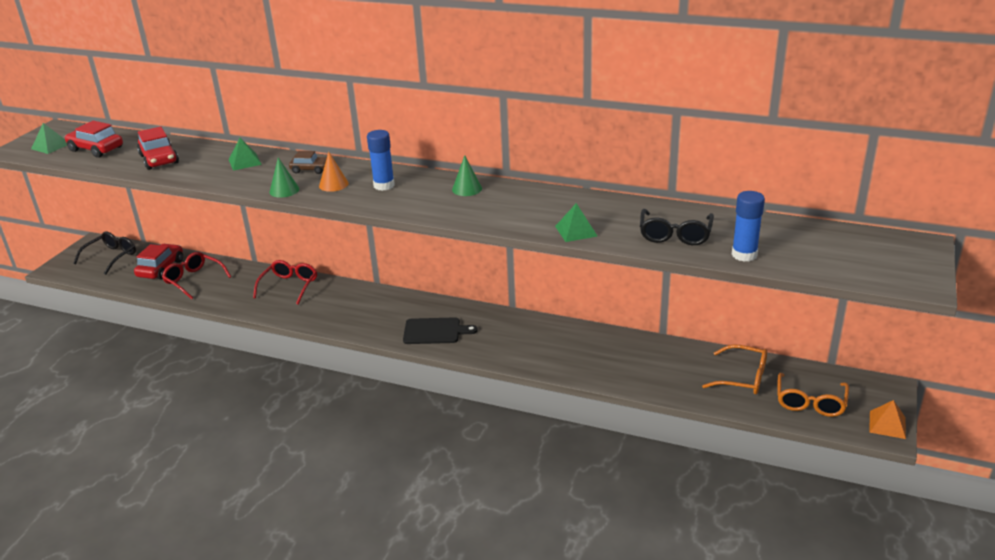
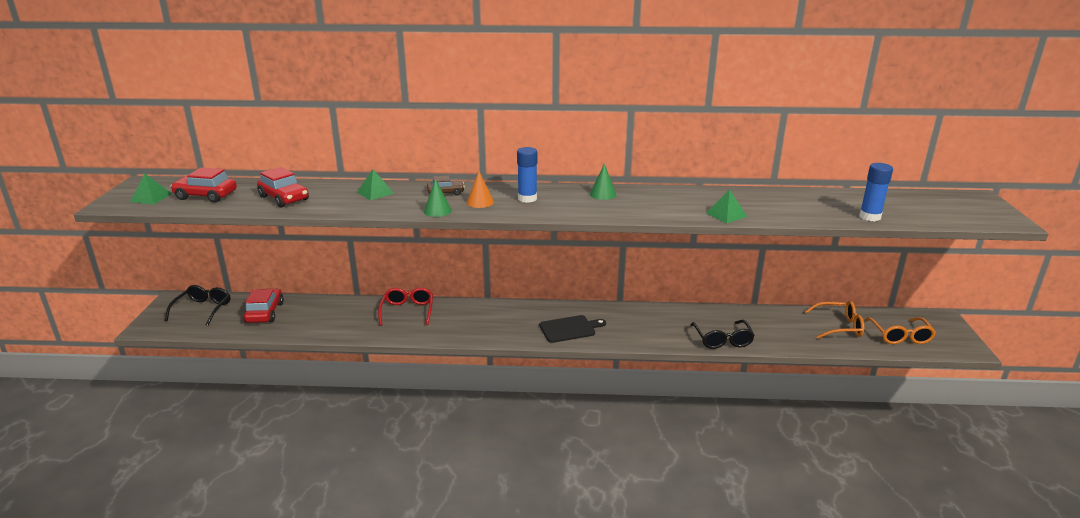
camera: 20 degrees left, 5 degrees down
(194, 280) = (307, 318): red glasses -> none
(675, 234) = (804, 209): black glasses -> black glasses (722, 340)
(887, 424) = (964, 343): orange pyramid -> none

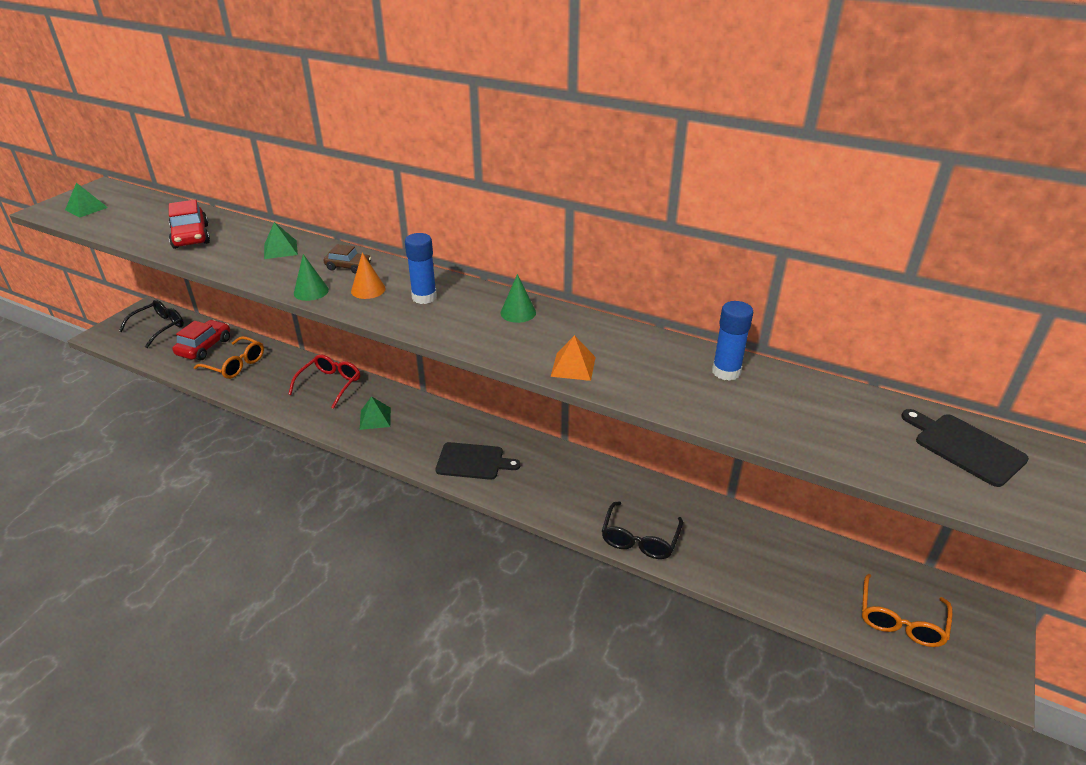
camera: 25 degrees right, 10 degrees up
(206, 196) = (131, 217): red car -> none
(674, 212) = (573, 366): none -> orange pyramid
(726, 215) = (637, 388): green pyramid -> green pyramid (375, 418)
(838, 326) = (819, 572): orange glasses -> orange glasses (235, 364)
(870, 217) = (848, 452): blue glue stick -> blue glue stick (726, 372)
(920, 202) = (965, 447): none -> black cutting board

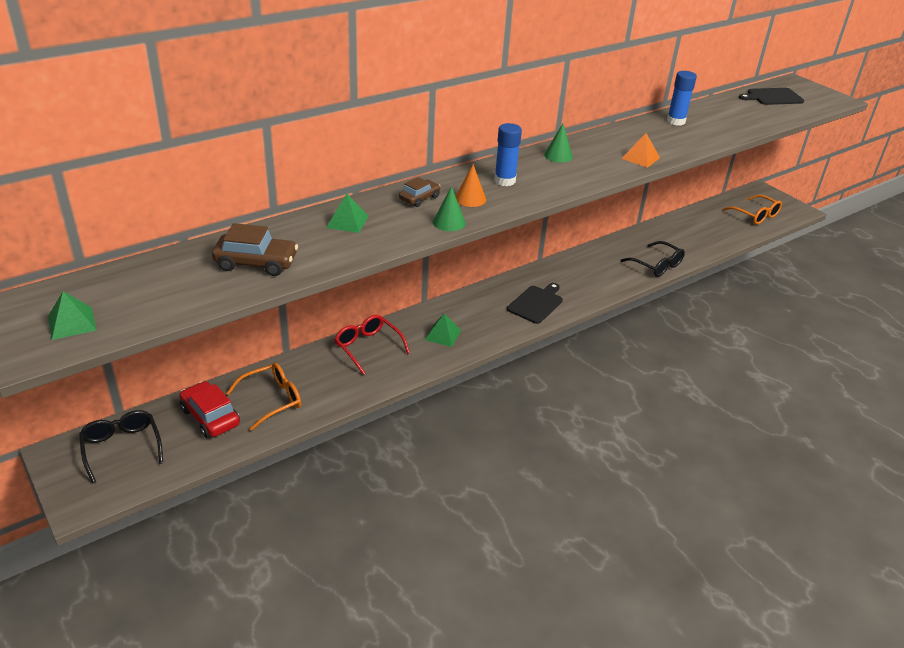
camera: 65 degrees left, 0 degrees up
(191, 236) = (256, 263): red car -> brown car

